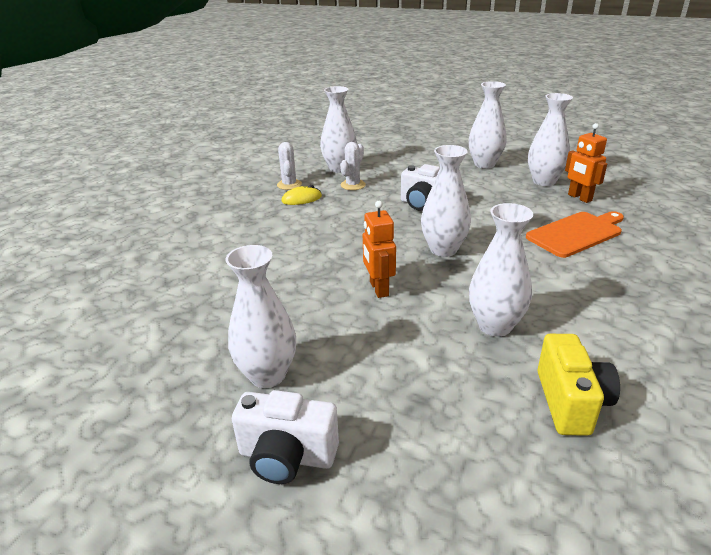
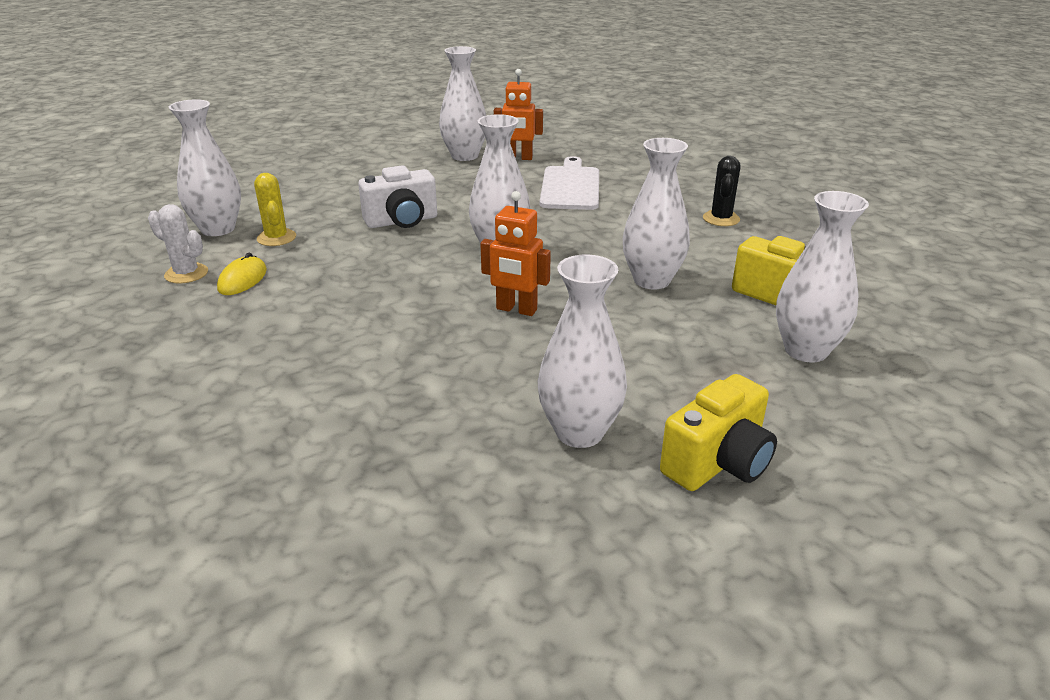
camera: 55 degrees left, 0 degrees up
(287, 456) = (718, 463): white camera -> yellow camera
(353, 185) = (276, 238): white cactus -> yellow cactus
(484, 164) = (379, 161): white vase -> white vase (805, 350)
(576, 233) = (570, 186): orange cutting board -> white cutting board
(654, 319) = (721, 219): none -> black cactus

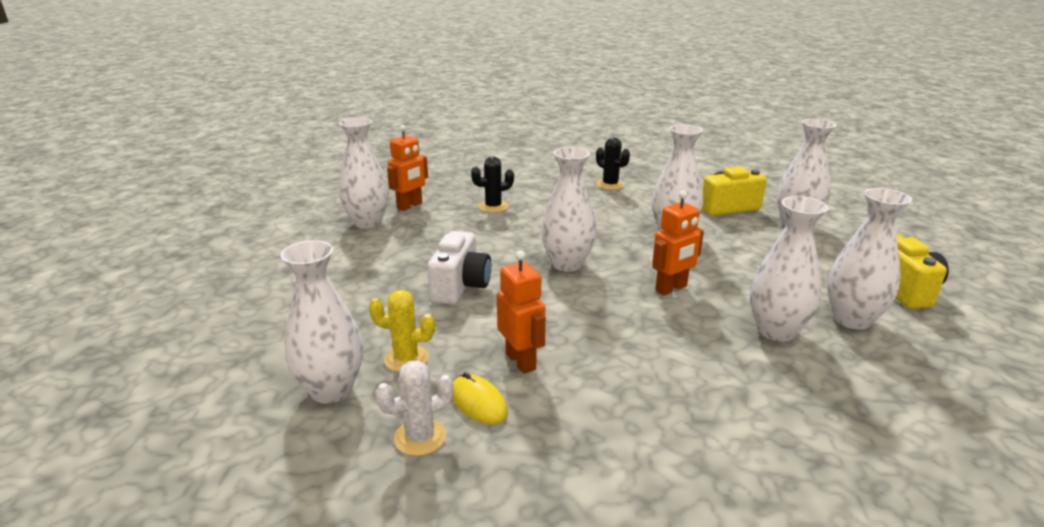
camera: 55 degrees left, 5 degrees down
(312, 278) = (521, 361): none -> orange robot
(494, 386) = (776, 331): none -> white vase
(570, 186) = (493, 207): white cutting board -> black cactus

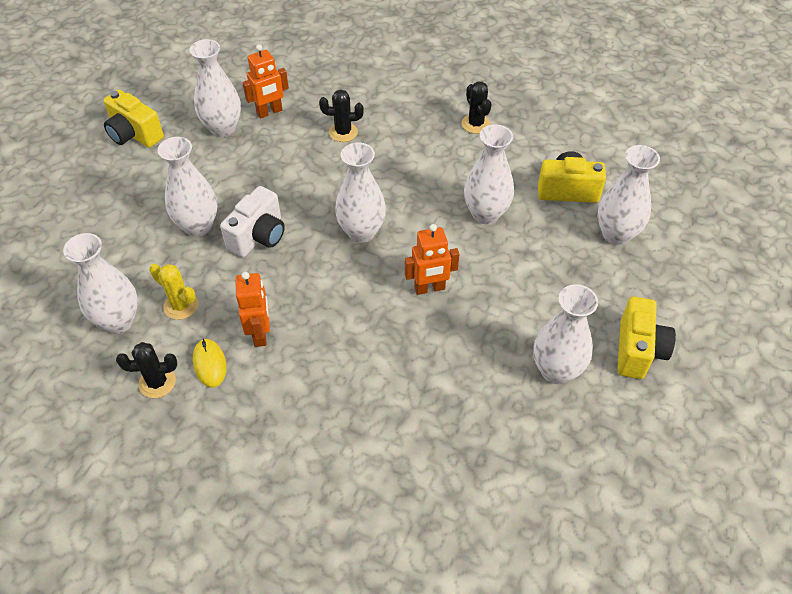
camera: 20 degrees right, 25 degrees up
(269, 241) = (134, 134): none -> yellow camera
(420, 437) = (157, 382): white cactus -> black cactus
(776, 331) = (479, 363): white vase -> white vase (198, 226)

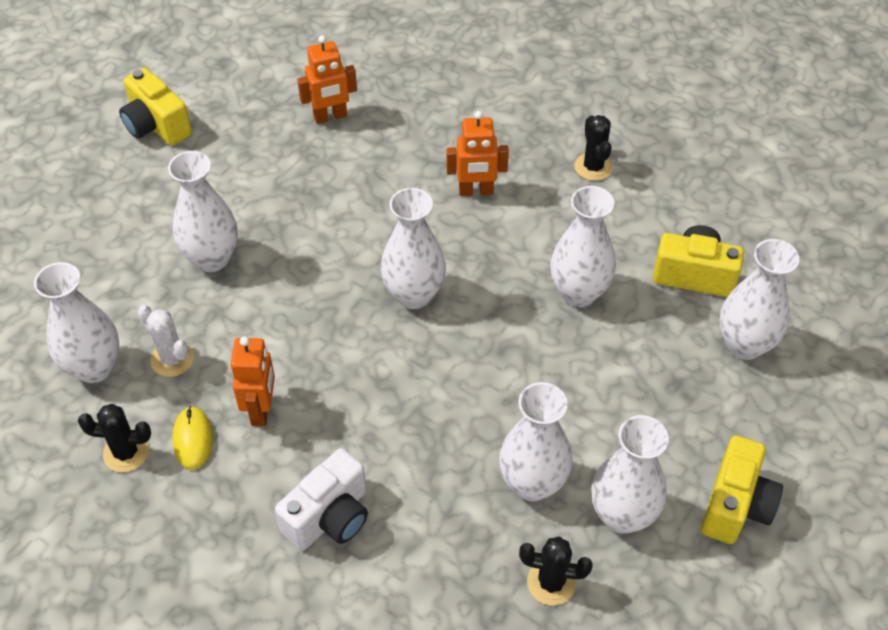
camera: 10 degrees right, 0 degrees up
(181, 306) = (172, 359): yellow cactus -> white cactus
(223, 128) = (267, 132): white vase -> white vase (532, 483)
(258, 236) = (284, 282): white camera -> white camera (330, 517)
(343, 132) = (418, 156): black cactus -> black cactus (551, 582)
(429, 288) = (484, 382): orange robot -> orange robot (476, 191)

